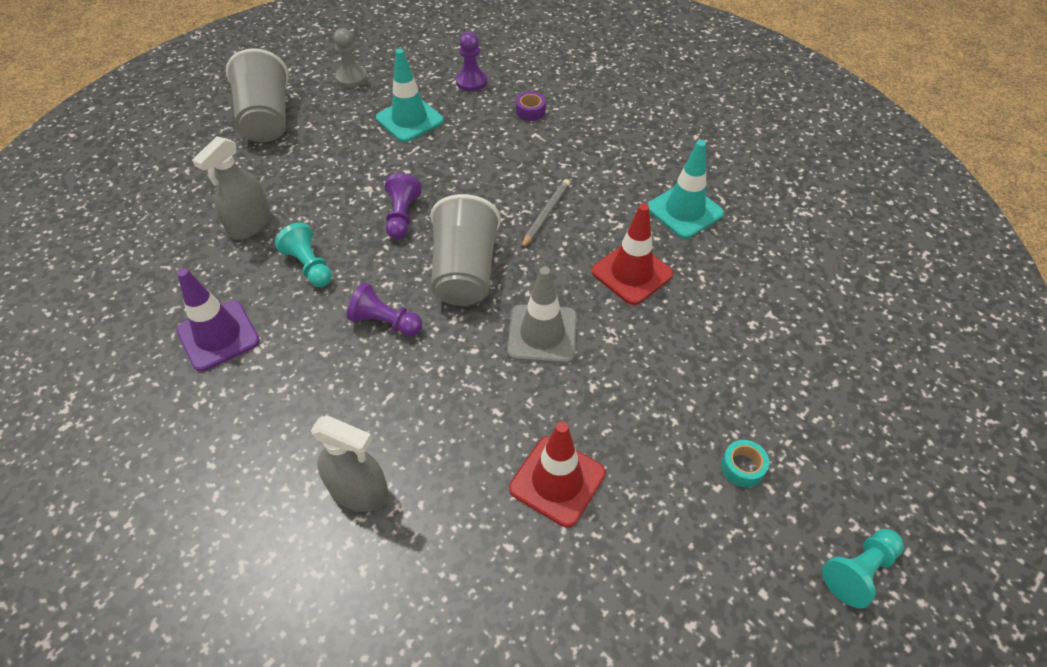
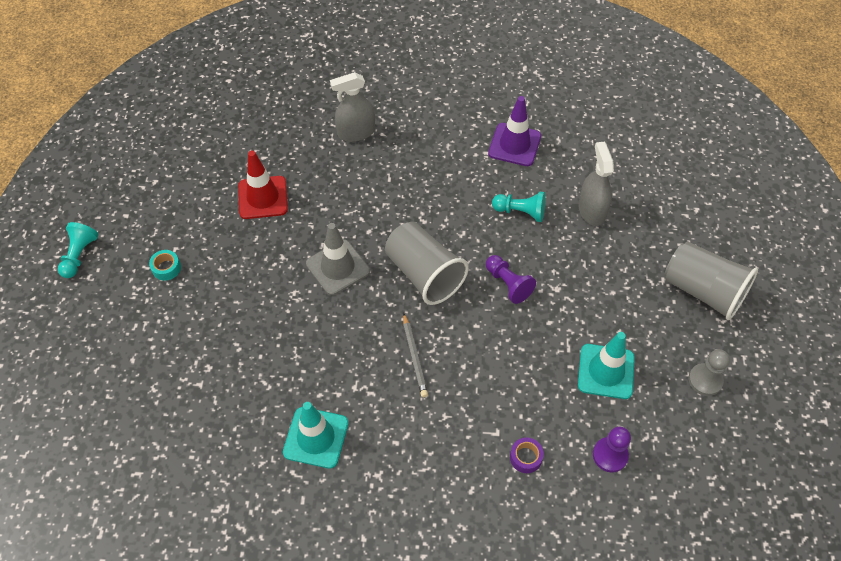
camera: 140 degrees right, 5 degrees up
(385, 322) = (435, 211): purple pawn -> none
(632, 273) = (315, 351): red traffic cone -> none

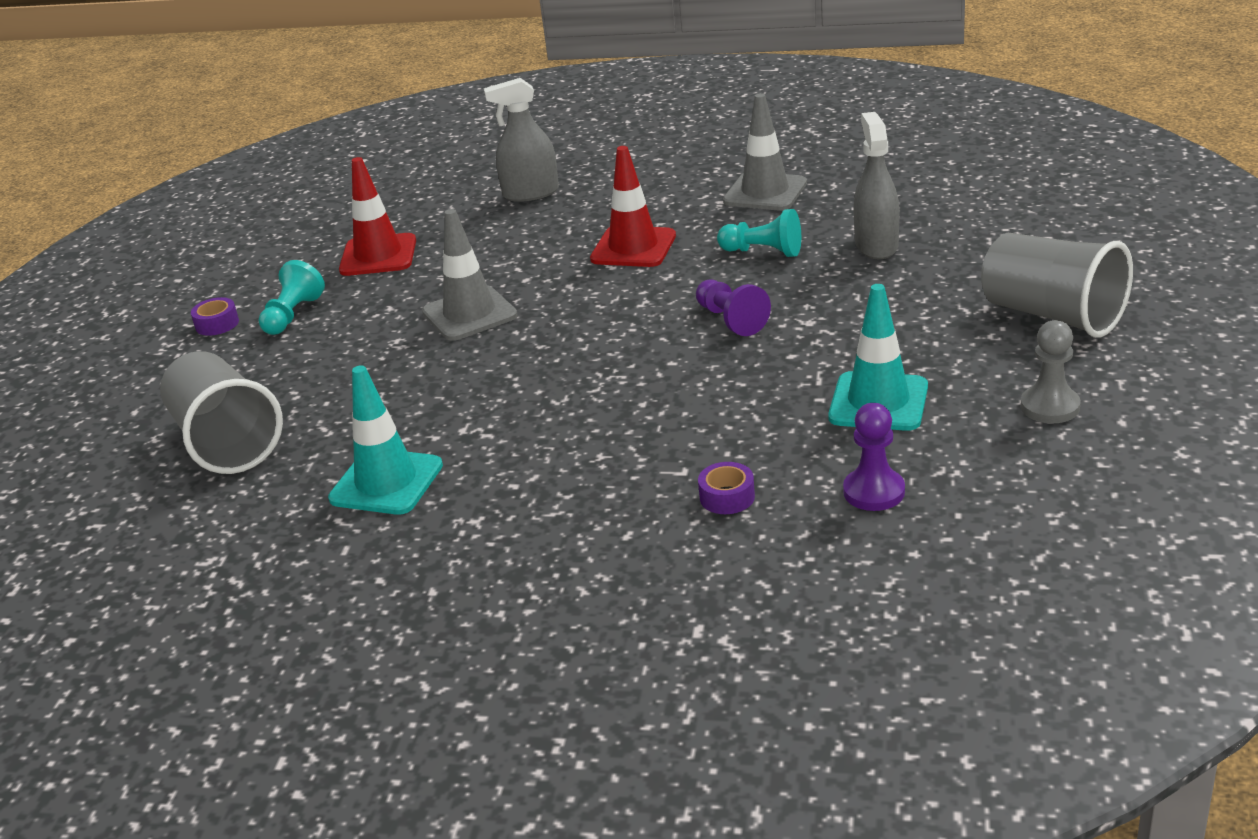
camera: 10 degrees right, 25 degrees down
(79, 255) = (98, 317): turquoise pawn -> turquoise pawn (293, 315)
(166, 268) = (217, 324): turquoise tape -> purple tape
(414, 357) = (566, 396): grey pencil -> none
(424, 274) = (600, 315): grey cup -> grey cup (226, 442)
(435, 201) = (633, 248): none -> red traffic cone
(514, 145) = (765, 192): purple traffic cone -> grey traffic cone

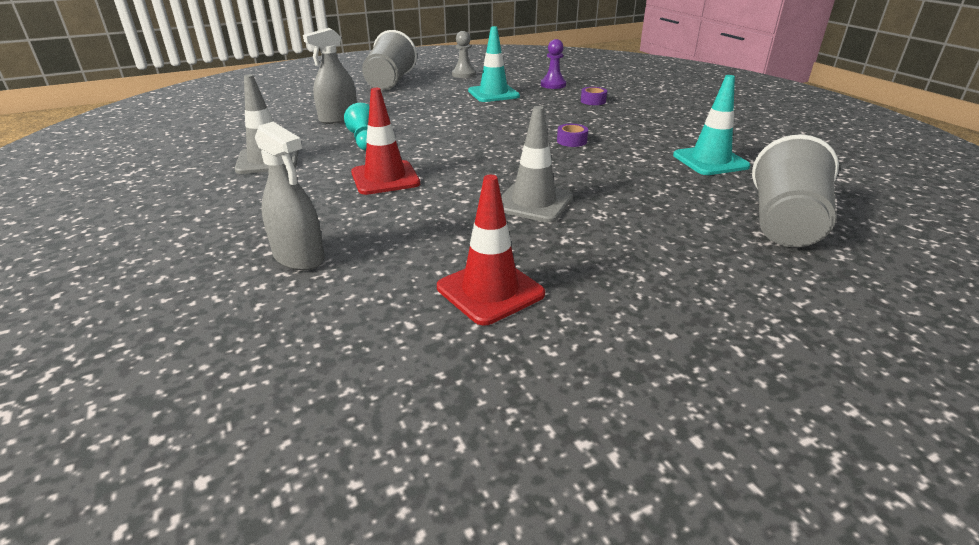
camera: 130 degrees left, 0 degrees up
(217, 324) = (708, 326): purple tape -> purple tape (571, 141)
(293, 315) = (635, 285): turquoise pawn -> none
(731, 320) = (455, 130): purple pawn -> none

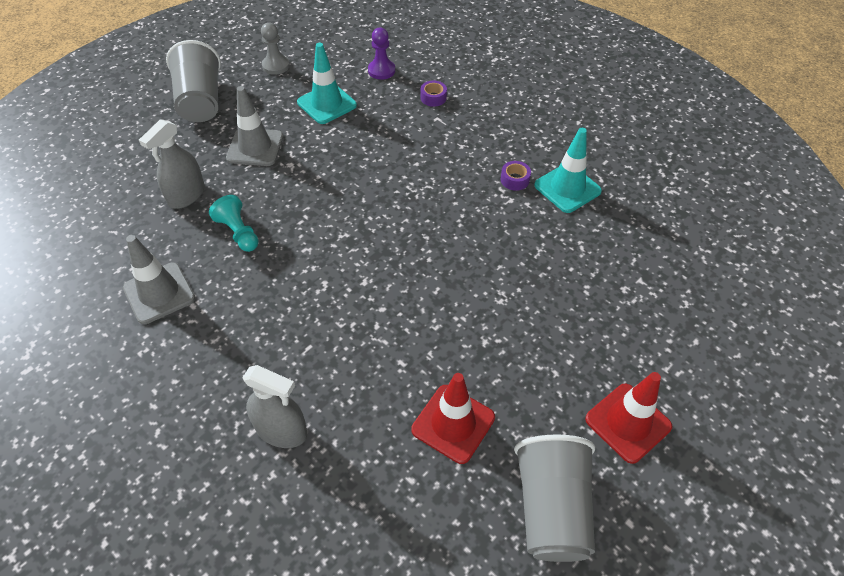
camera: 20 degrees left, 20 degrees up
(385, 178) = (293, 293): red traffic cone -> red traffic cone (628, 423)
(533, 202) = (441, 295): grey traffic cone -> grey traffic cone (255, 147)
(571, 141) = (438, 183): purple tape -> purple tape (514, 180)
(784, 224) = (641, 271): grey cup -> grey cup (551, 508)

